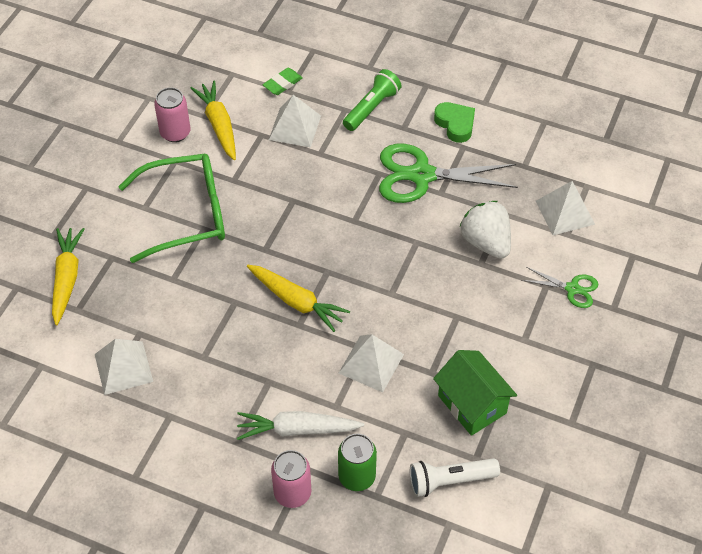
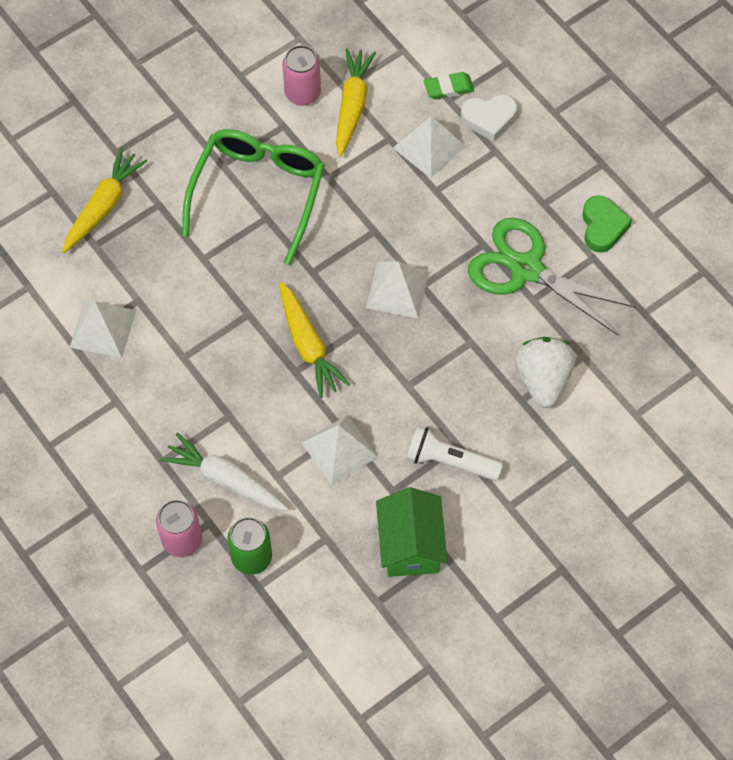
camera: 30 degrees right, 10 degrees up
(186, 214) = (258, 193): green glasses -> green glasses turned 90 degrees counterclockwise
(325, 91) = (489, 118): none -> white heart
(372, 108) = (525, 163): green flashlight -> none
(449, 481) = (337, 610): white flashlight -> white flashlight (449, 461)
(565, 212) = (651, 389): white pyramid -> white pyramid (397, 290)
(572, 289) = (598, 478): green scissors -> none

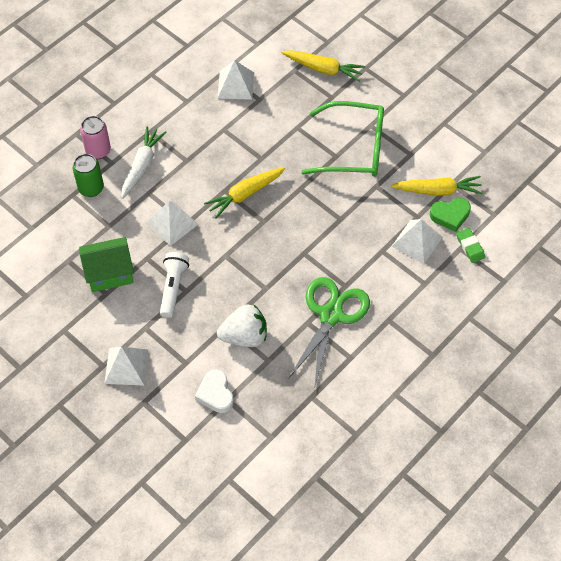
camera: 80 degrees right, 5 degrees down
(302, 93) = (439, 160): pink can -> none
(397, 290) = (297, 239): white pyramid -> white pyramid (126, 366)
(489, 118) = (451, 275): white heart -> white heart (215, 394)
(602, 227) = (378, 361): green heart -> green heart (450, 216)

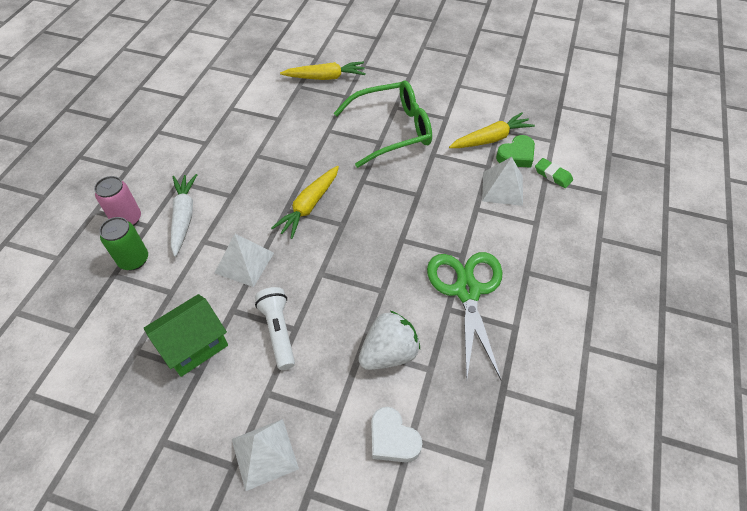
camera: 25 degrees left, 5 degrees down
(235, 85) = (248, 114): white pyramid -> none

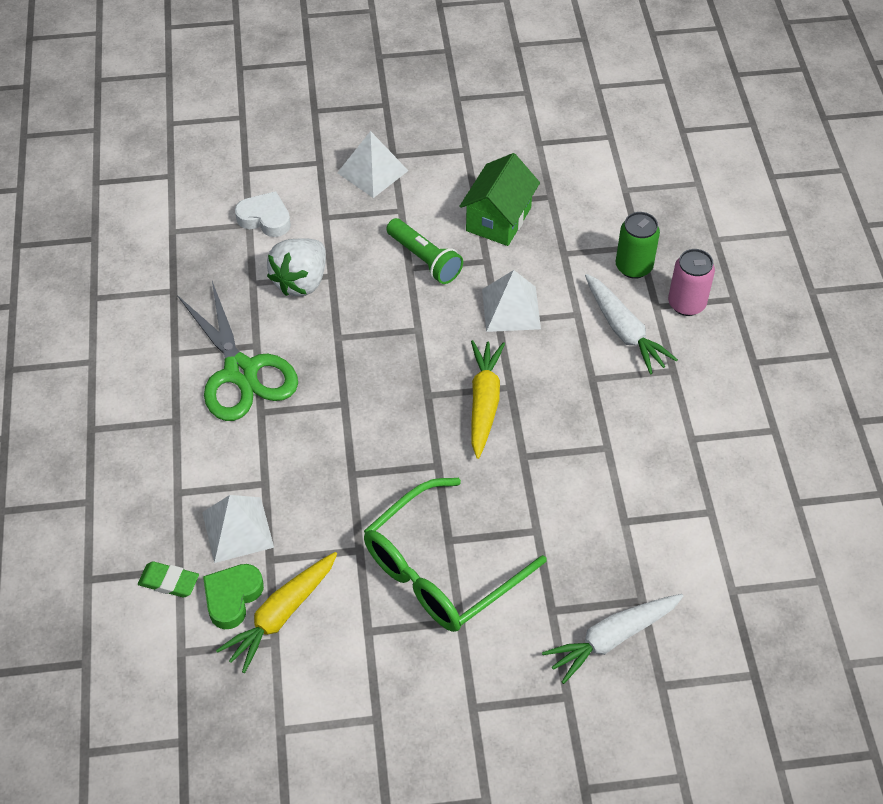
camera: 155 degrees right, 0 degrees up
(278, 331) = (424, 260): white flashlight -> green flashlight
(325, 77) = (611, 639): yellow carrot -> white carrot

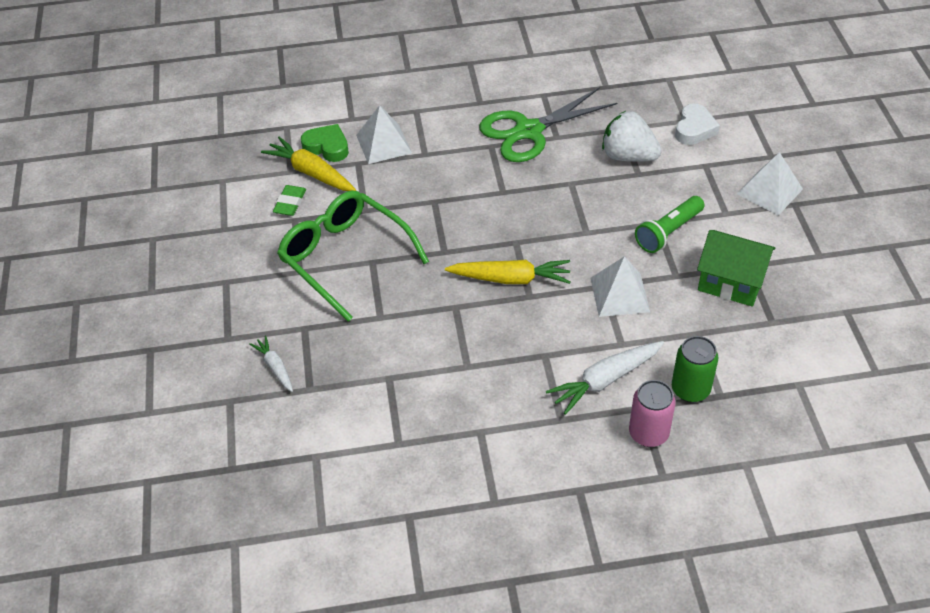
camera: 90 degrees right, 5 degrees down
(169, 582) = (341, 115): green eraser -> green eraser (290, 203)
(611, 639) = (275, 367): white carrot -> white carrot, size x0.59

